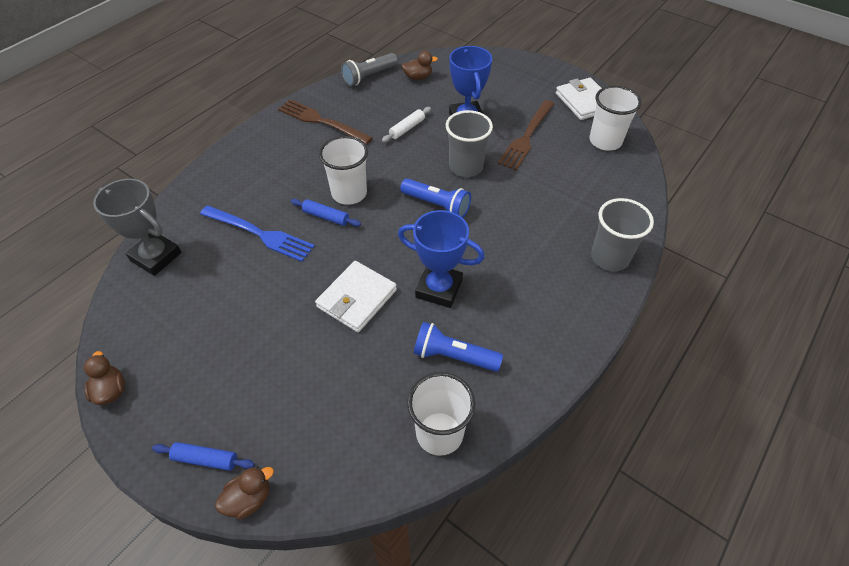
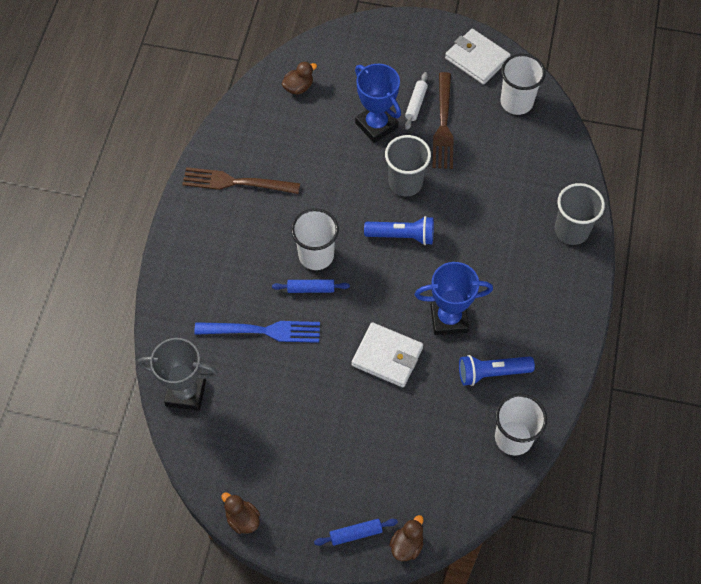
camera: 25 degrees left, 10 degrees up
(357, 298) = (387, 356): white wallet -> white wallet turned 75 degrees counterclockwise
(369, 76) = (247, 105): grey flashlight -> none
(407, 128) = (325, 158): white rolling pin -> white rolling pin (416, 104)

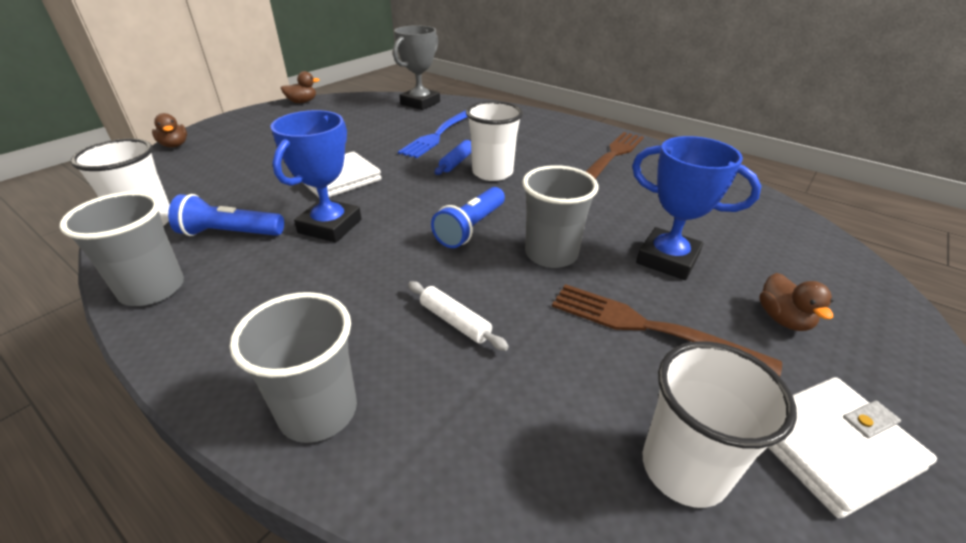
camera: 115 degrees right, 25 degrees down
(298, 87) = (752, 217): brown duck -> brown duck (783, 319)
(356, 533) = (221, 130): blue rolling pin -> none
(376, 125) = (667, 259): blue trophy -> blue trophy turned 45 degrees clockwise
(416, 104) = (704, 311): white rolling pin -> white rolling pin (455, 321)
(491, 373) = (230, 233): blue flashlight -> blue flashlight turned 105 degrees counterclockwise
(559, 366) = (152, 289): none -> grey cup

